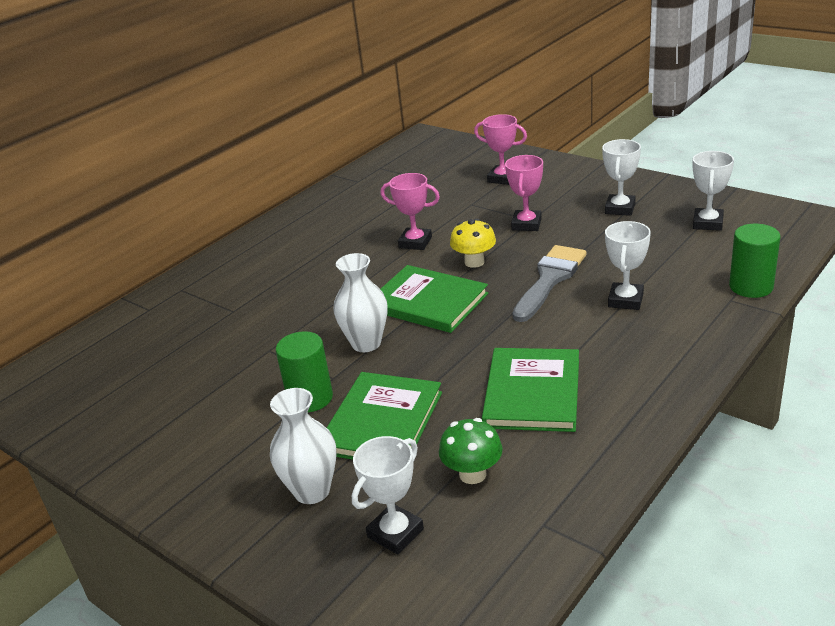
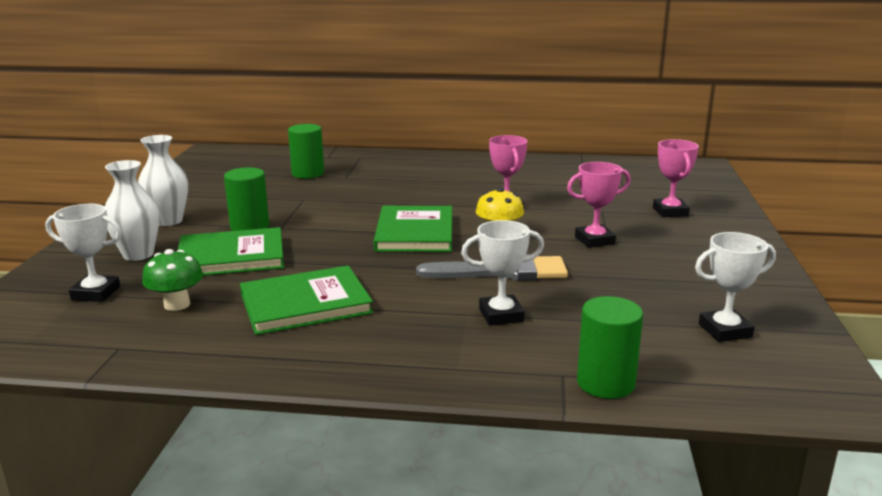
camera: 55 degrees right, 10 degrees down
(190, 333) = (308, 173): none -> green cylinder
(366, 343) = (335, 226): white vase -> white vase (169, 221)
(620, 208) = (688, 276): white trophy -> none

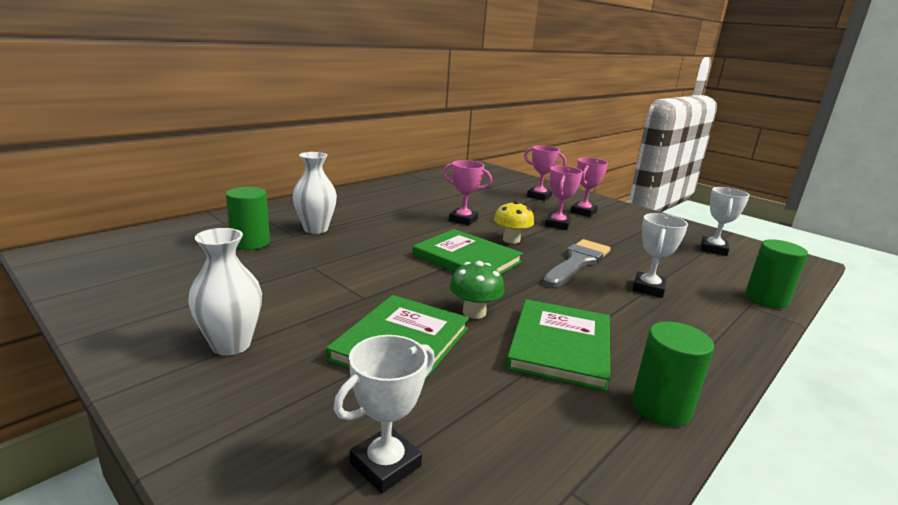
camera: 55 degrees left, 0 degrees up
(138, 254) = (304, 396): white vase -> white vase (315, 229)
(177, 304) = (489, 413): green mushroom -> green mushroom (474, 312)
(250, 226) = (336, 310): green cylinder -> green cylinder (661, 407)
(674, 241) = (583, 212): none -> pink trophy

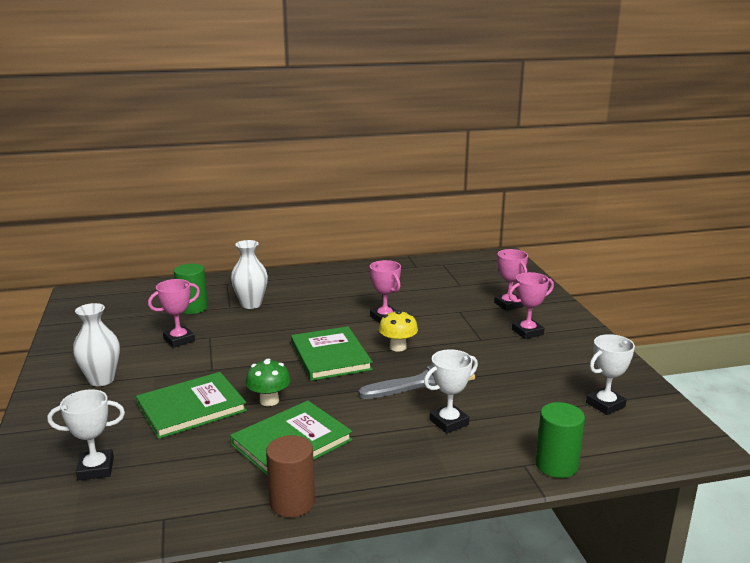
camera: 35 degrees right, 0 degrees up
(557, 224) = (472, 341): pink trophy -> pink trophy (179, 340)
(661, 407) = (292, 502): green cylinder -> brown cylinder

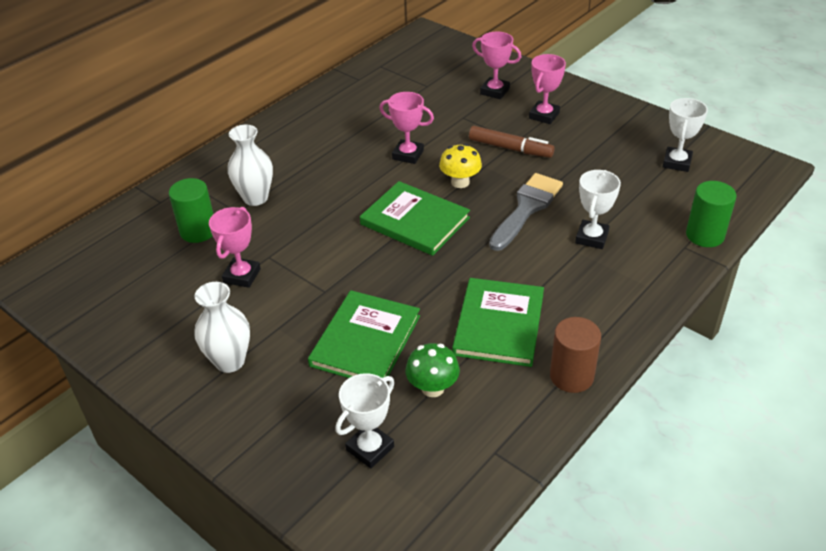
camera: 35 degrees left, 20 degrees up
(269, 400) = (425, 295): green mushroom -> green mushroom (432, 388)
(468, 342) = (510, 148): none -> brown marker

